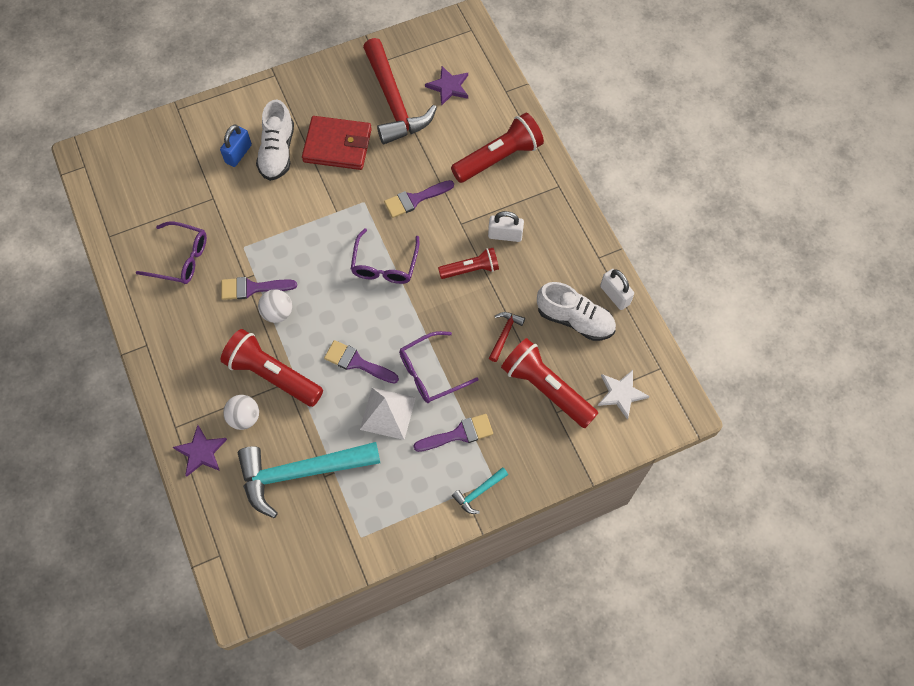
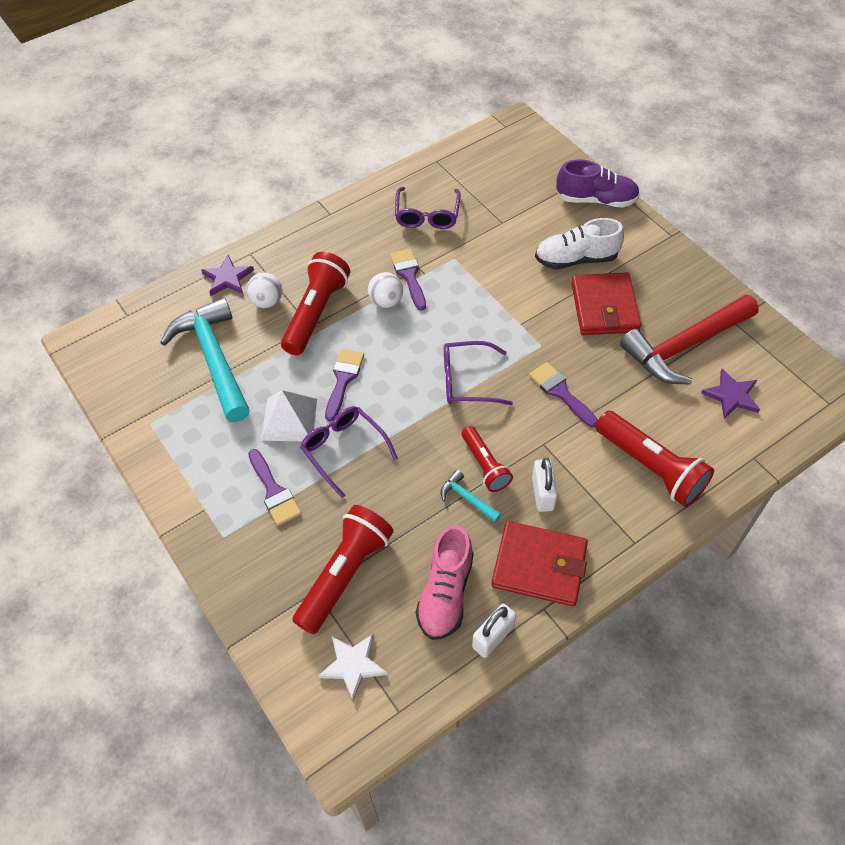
camera: 80 degrees right, 10 degrees down
(212, 118) = (596, 200): none -> purple shoe
(238, 154) = (561, 229): blue padlock -> none
(478, 492) = (206, 524): turquoise hammer -> turquoise hammer (467, 498)
(504, 334) = (408, 516): red hammer -> none
(565, 252) = (539, 566): none -> red wallet
(575, 320) = (445, 593): white shoe -> pink shoe

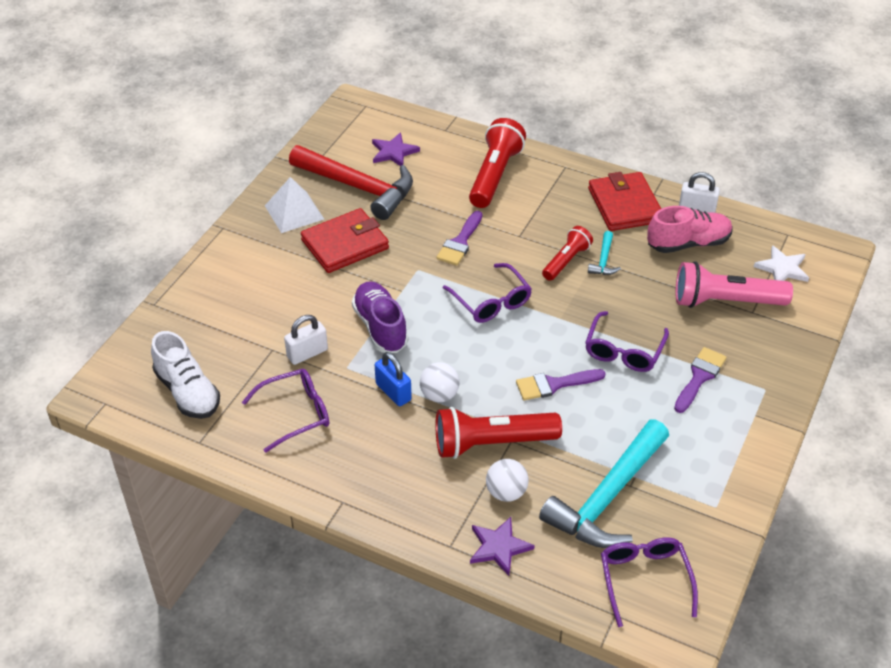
camera: 120 degrees left, 10 degrees down
(134, 344) = (645, 580): none -> purple glasses
(289, 419) = (625, 402): white pyramid -> white pyramid (294, 212)
(345, 574) = (725, 301): red flashlight -> pink flashlight
(409, 275) = (393, 392): purple brush -> blue padlock
(542, 493) = (564, 222): white padlock -> white padlock (307, 353)
(576, 259) = (294, 280): white shoe -> white shoe (187, 392)
(596, 200) = (198, 291): purple shoe -> purple shoe (380, 327)

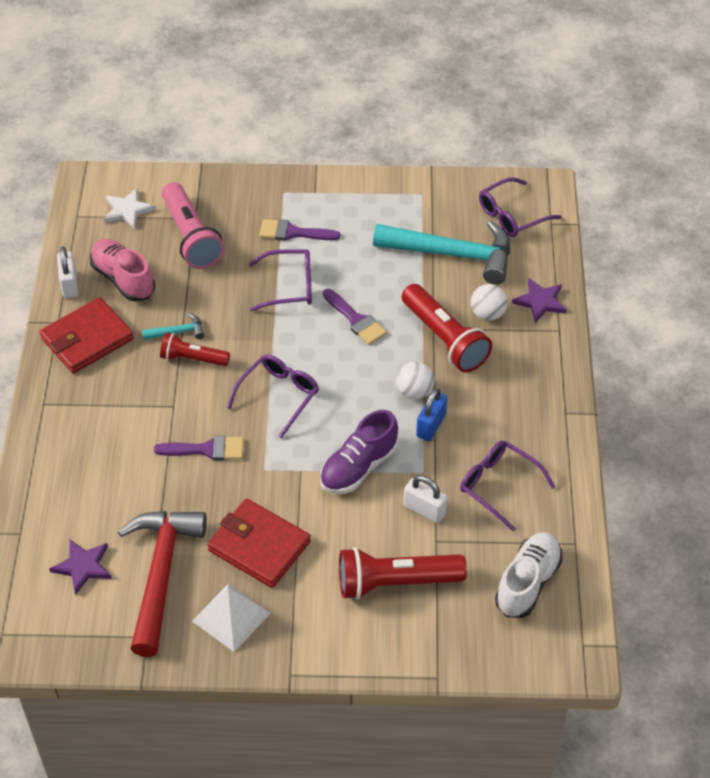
camera: 115 degrees left, 5 degrees up
(494, 175) = (85, 458): red flashlight -> red flashlight (396, 582)

